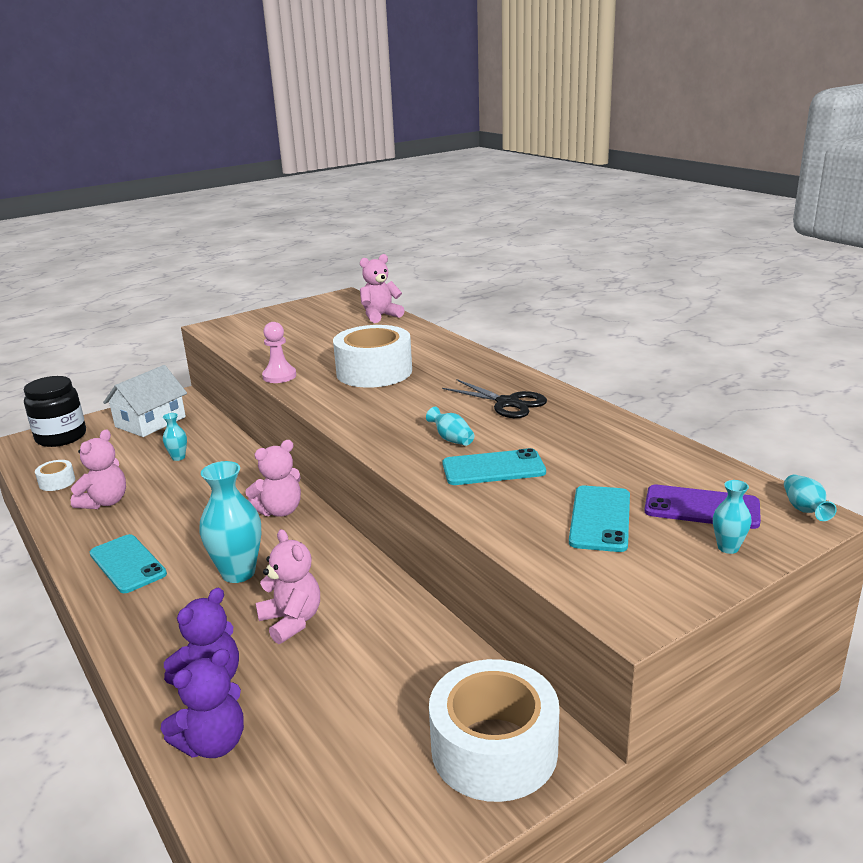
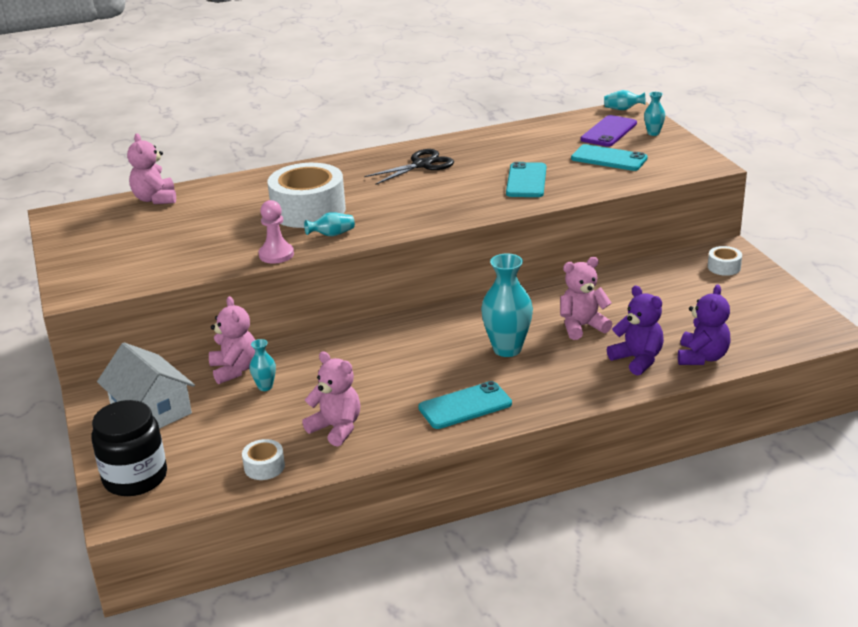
camera: 75 degrees left, 5 degrees up
(213, 743) = (702, 357): purple teddy bear -> purple teddy bear turned 45 degrees clockwise
(280, 511) = (417, 328): pink teddy bear -> pink teddy bear (235, 370)
(451, 439) = (471, 190): turquoise vase -> turquoise vase (332, 235)
(494, 749) = (724, 267): white tape -> white tape, size x0.44

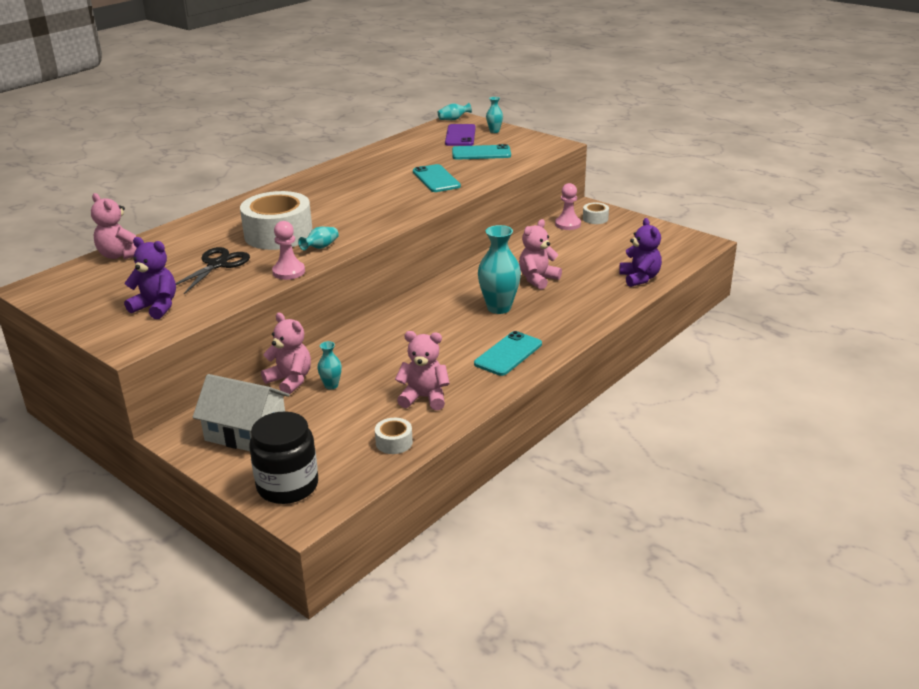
camera: 30 degrees left, 0 degrees up
(422, 165) = (338, 184): black scissors -> black scissors (217, 265)
(637, 360) = (599, 291): purple teddy bear -> purple teddy bear (156, 307)
(683, 267) = (567, 224): none -> pink pawn

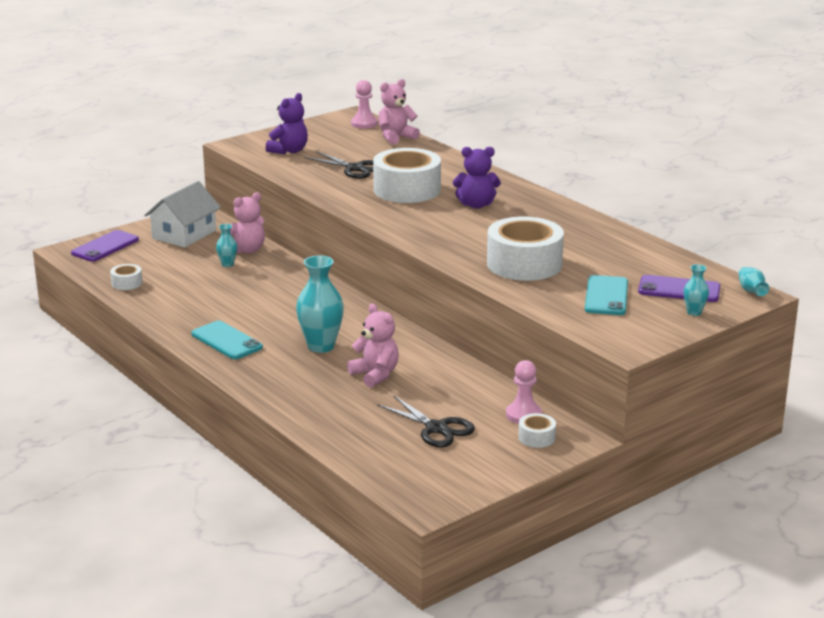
camera: 100 degrees right, 5 degrees down
(287, 486) = (105, 246): black jar -> purple phone
(289, 272) = (322, 192): pink pawn -> pink pawn (364, 124)
(320, 247) = (367, 205): turquoise vase -> none
(424, 398) = (181, 298): pink teddy bear -> none
(436, 179) = (524, 264): turquoise phone -> white tape
(604, 249) = (436, 428): none -> black scissors
(639, 278) = (346, 438): purple teddy bear -> purple teddy bear (476, 205)

